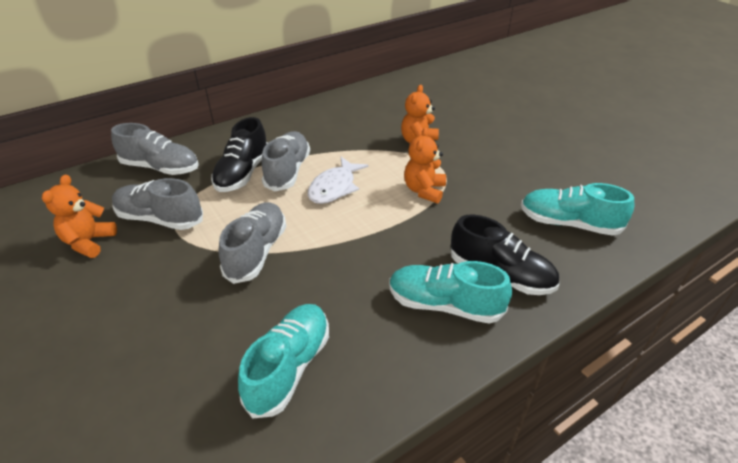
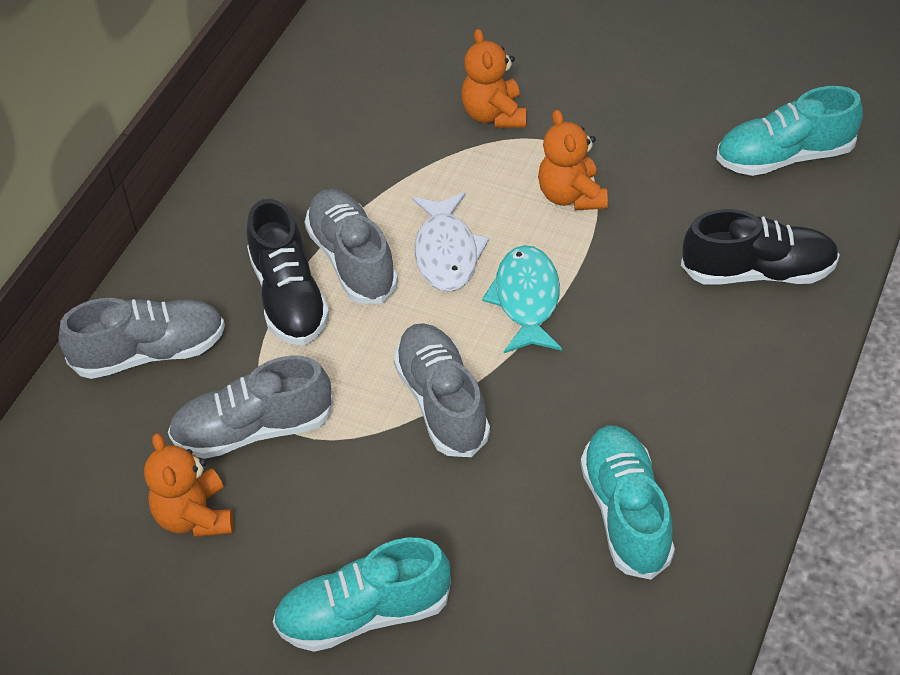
camera: 30 degrees left, 10 degrees up
(351, 226) = (526, 300): none -> turquoise fish
(444, 305) = (727, 346): turquoise shoe -> turquoise shoe (364, 614)

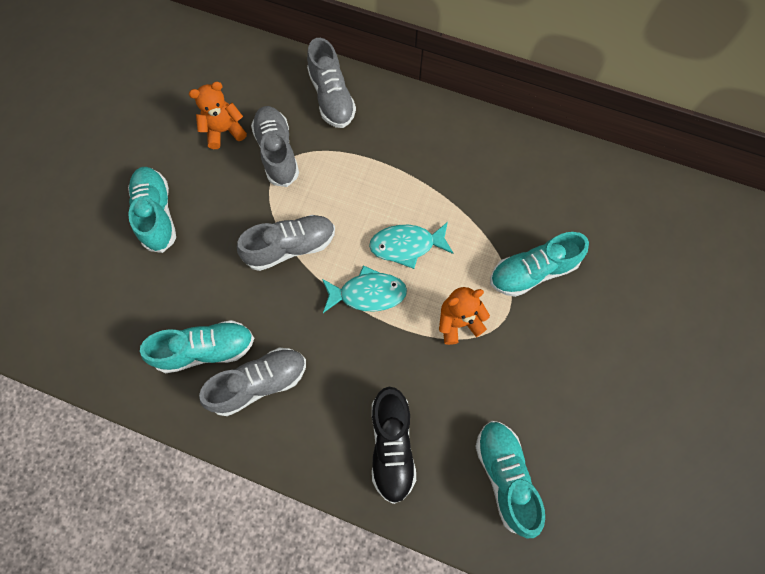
camera: 85 degrees right, 20 degrees up
(289, 297) = (371, 161): black shoe -> none
(352, 260) = (400, 193): grey shoe -> grey shoe (260, 383)
(446, 252) = (406, 245): white fish -> turquoise fish
(494, 115) = (532, 271): orange teddy bear -> turquoise shoe

